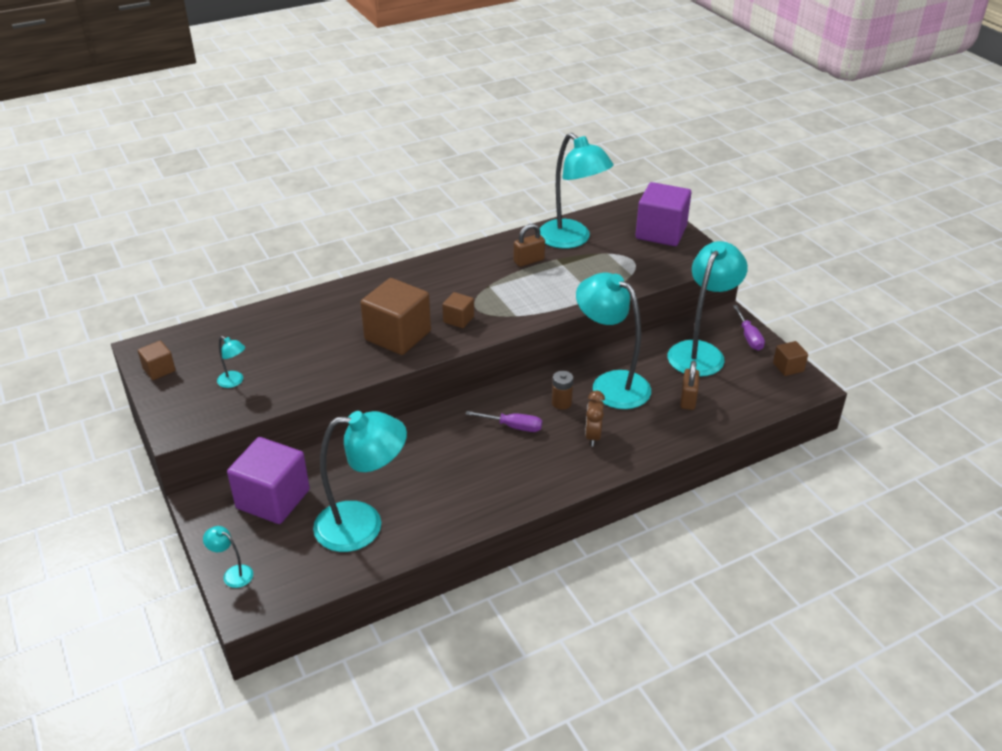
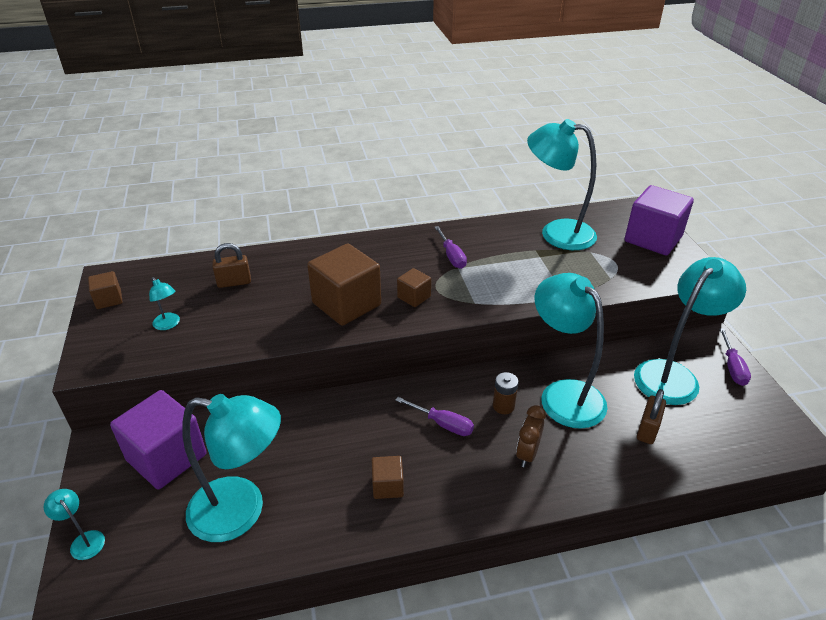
camera: 15 degrees right, 0 degrees up
(480, 277) = (452, 256): none -> purple screwdriver
(529, 261) = (506, 248): brown padlock -> brown padlock (234, 282)
(571, 240) = (556, 233): turquoise lamp -> turquoise lamp turned 135 degrees clockwise
(788, 367) = (775, 412): brown cube -> brown cube (387, 486)

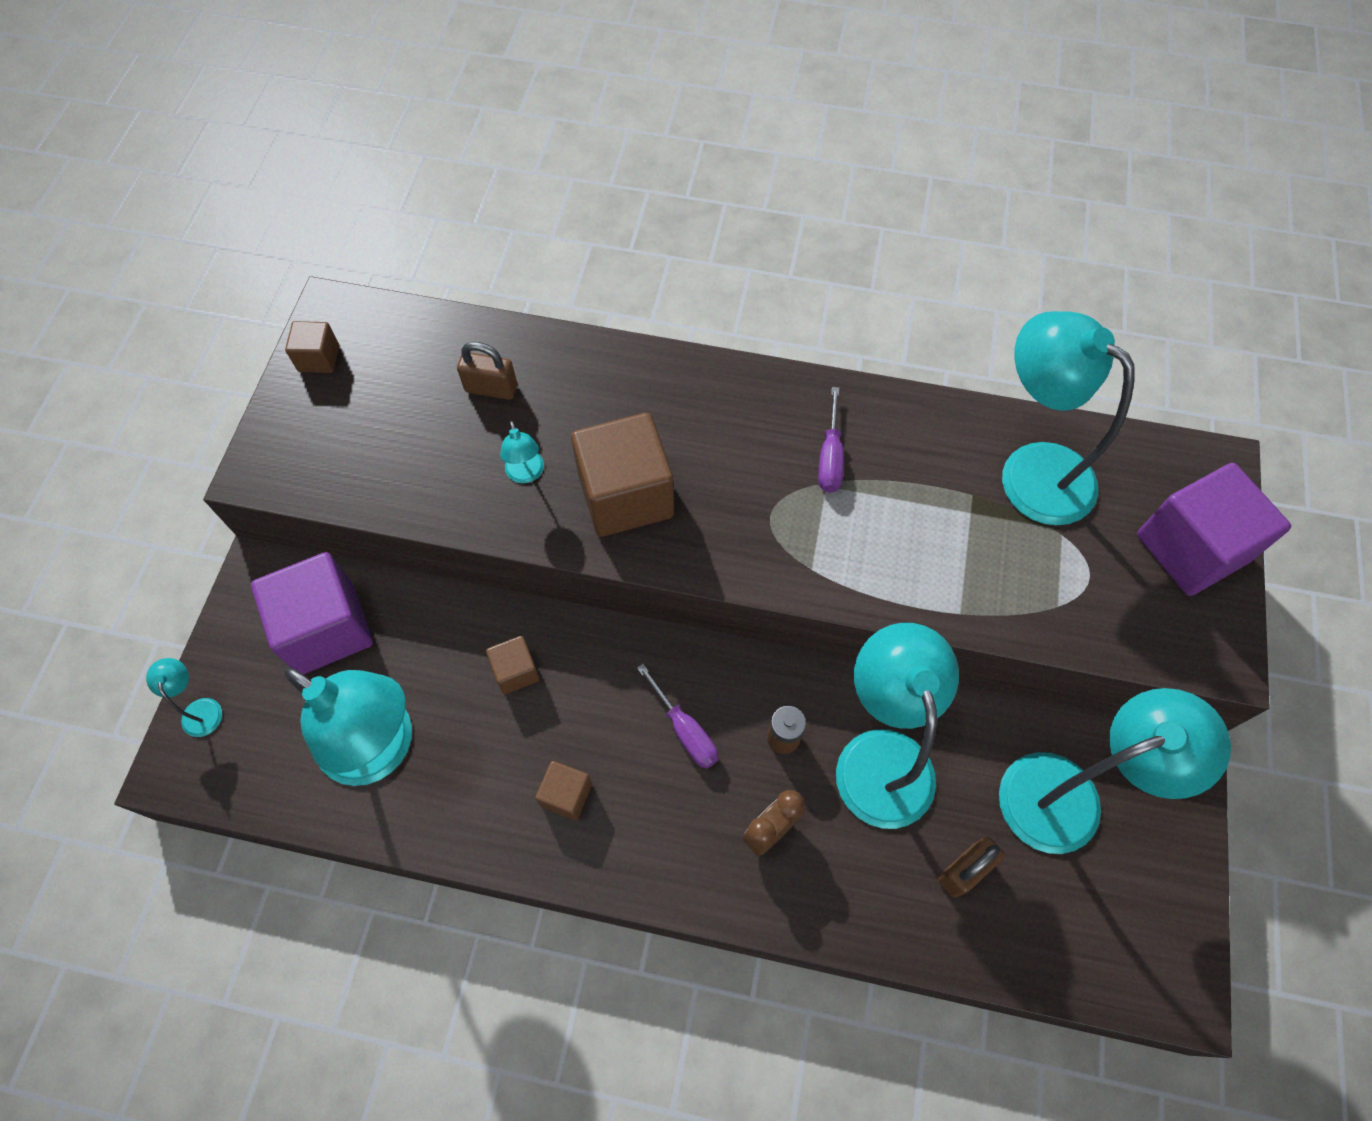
camera: 25 degrees right, 25 degrees up
(169, 324) = (376, 438): turquoise lamp -> turquoise lamp (526, 474)
(414, 297) = (728, 521): brown cube -> brown cube (516, 671)
(732, 368) = (1175, 824): purple screwdriver -> none

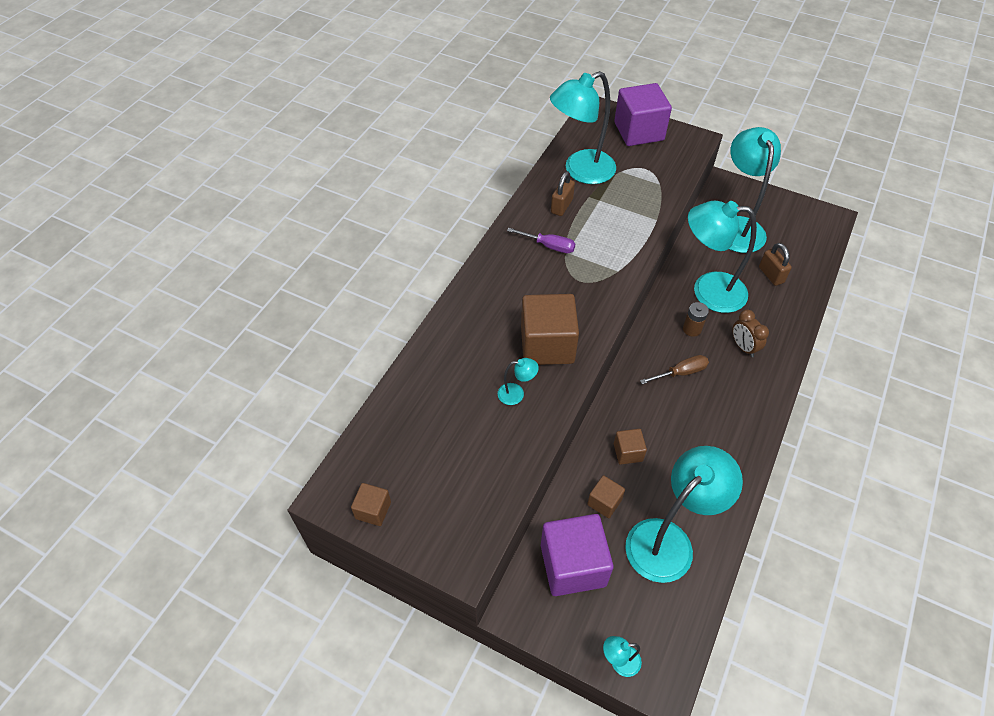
camera: 75 degrees left, 10 degrees down
(491, 388) = (441, 403): brown padlock -> brown padlock (561, 206)
(566, 795) = (712, 439): brown cube -> brown cube (604, 502)
(685, 731) = (681, 372): purple screwdriver -> brown screwdriver

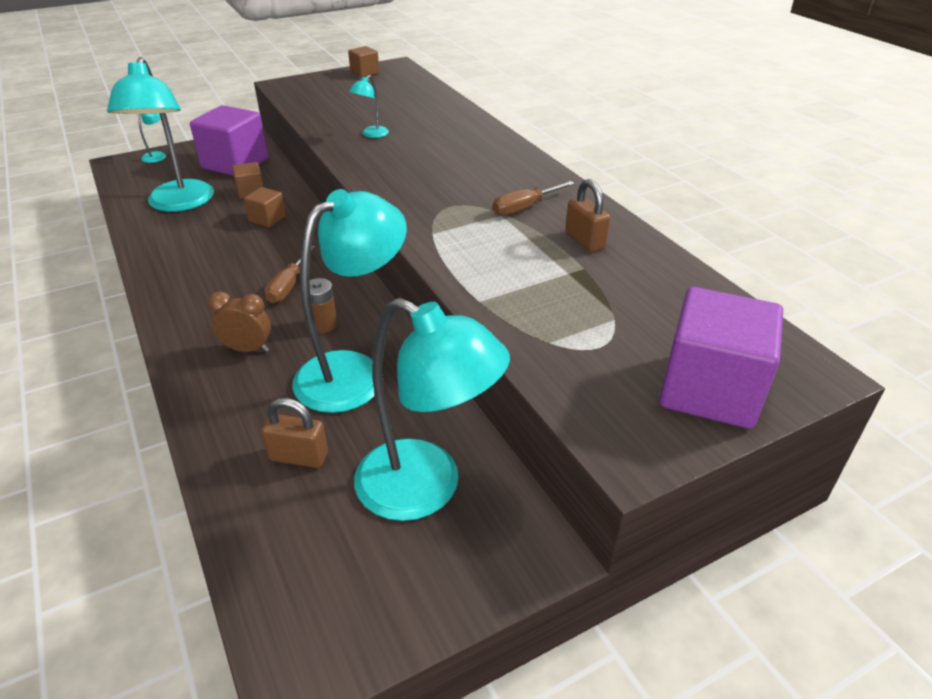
camera: 125 degrees right, 15 degrees down
(547, 345) = (398, 162): brown cube -> none
(549, 246) = (524, 208): purple screwdriver -> brown screwdriver
(580, 171) = (645, 283): turquoise lamp -> none

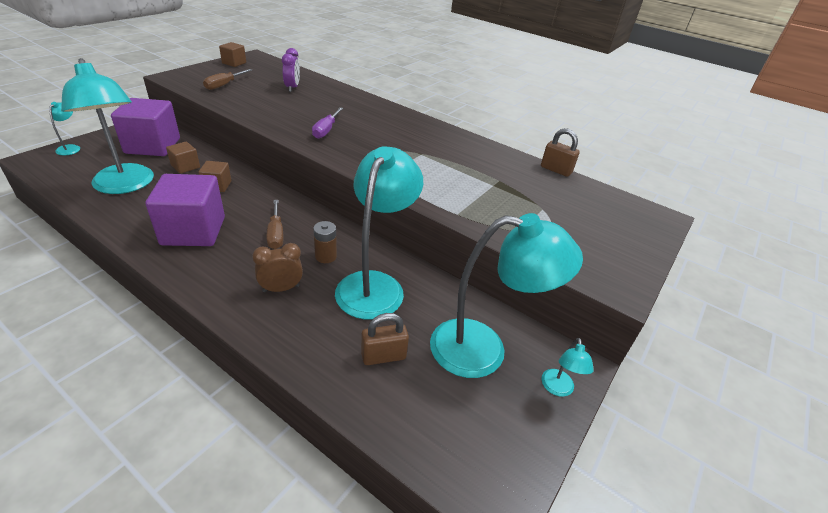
camera: 30 degrees left, 0 degrees up
(371, 134) = (280, 109): turquoise lamp -> turquoise lamp (558, 389)
(403, 168) = (326, 130): none -> purple screwdriver
(408, 109) = (292, 88): none -> purple clock
(524, 208) = (431, 147): brown screwdriver -> brown screwdriver (224, 85)
(585, 241) = (485, 163): brown padlock -> brown padlock (556, 170)
(709, 390) = (624, 239): purple cube -> purple cube (193, 231)

